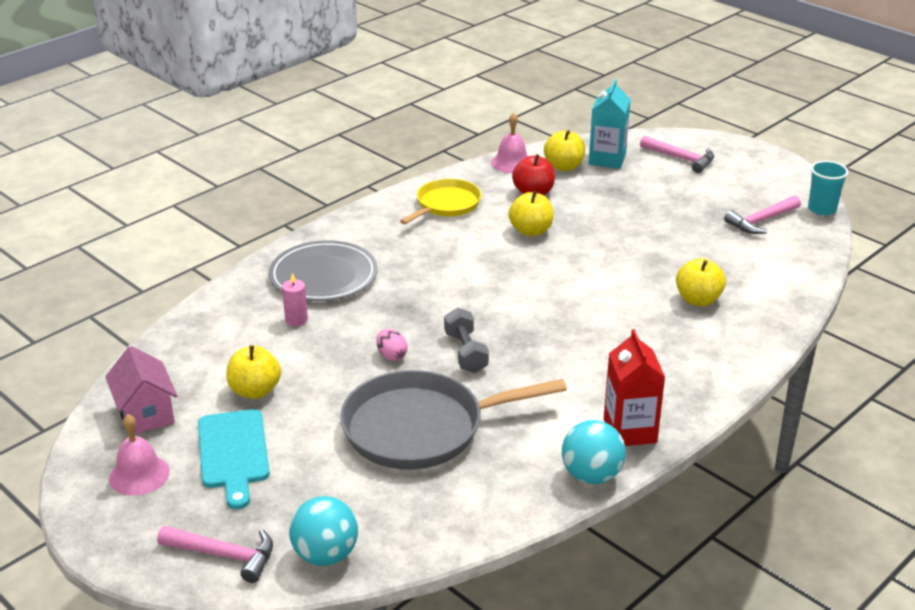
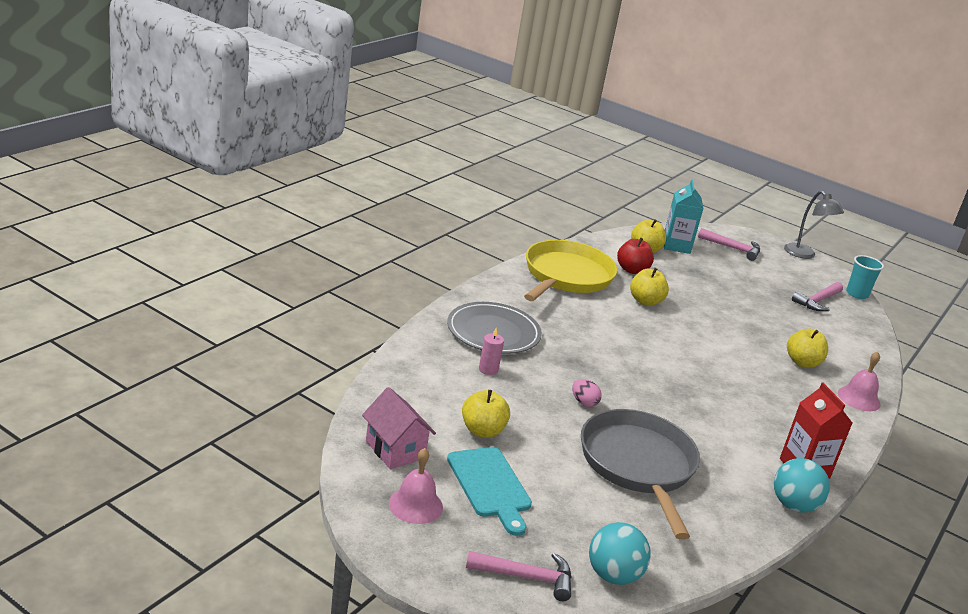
camera: 15 degrees left, 5 degrees down
(420, 428) = (638, 465): grey pan -> grey pan turned 105 degrees clockwise
(446, 204) = (566, 276): yellow pan -> yellow pan, size x1.67
(466, 352) = (643, 401): grey dumbbell -> none
(512, 163) = (602, 244): pink bell -> pink bell (859, 398)
(775, 161) = (804, 255): none -> grey lamp

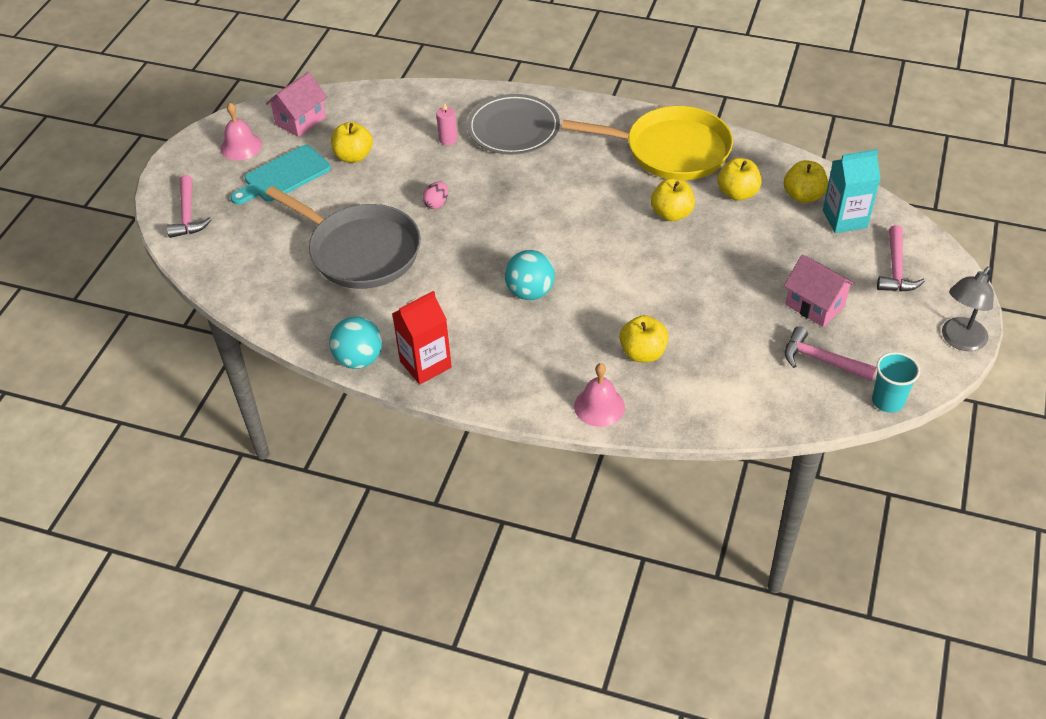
camera: 80 degrees right, 20 degrees up
(613, 575) = (209, 258): turquoise ball -> turquoise ball (530, 292)
(632, 270) = (737, 193): red apple -> yellow apple
(638, 465) = (361, 251): grey pan -> grey pan turned 60 degrees clockwise
(763, 285) = (815, 305): none -> pink house

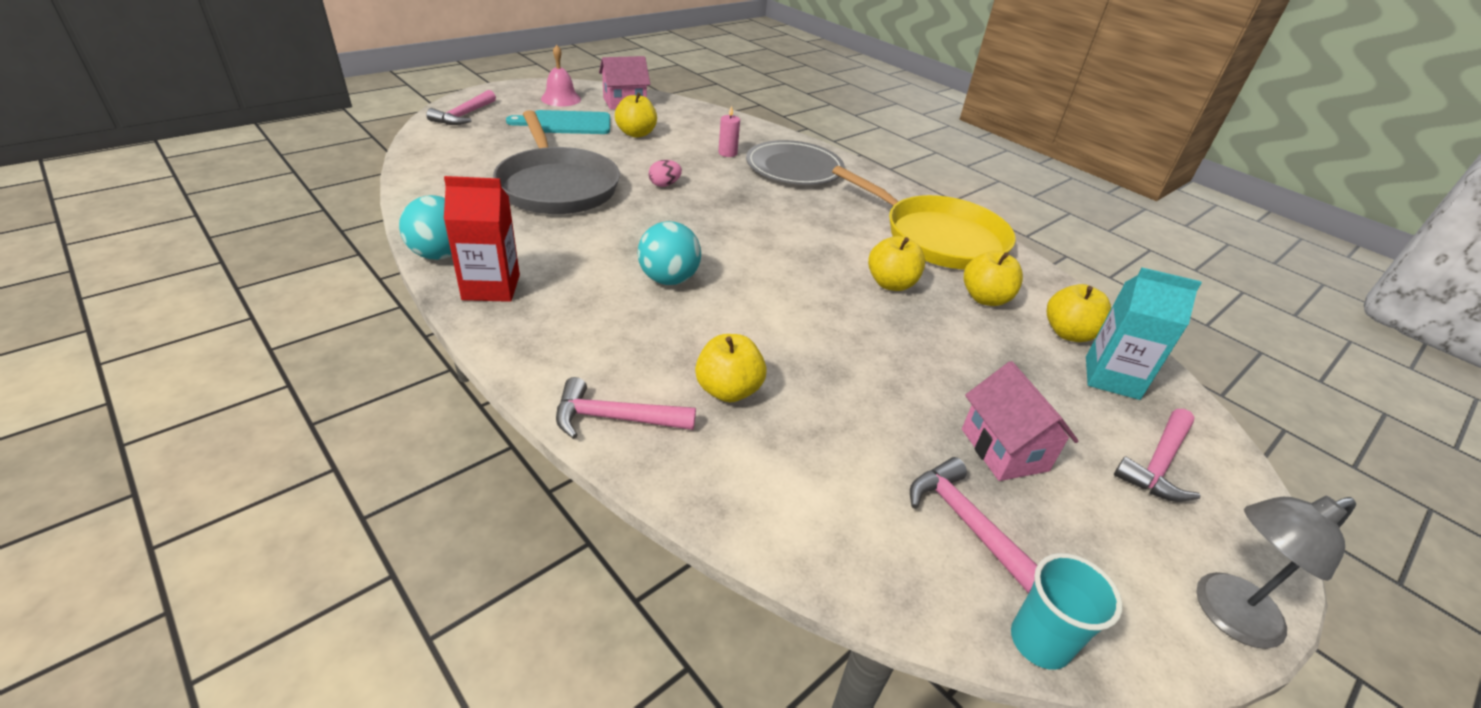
camera: 25 degrees right, 10 degrees down
(599, 406) = (615, 418): pink bell -> pink hammer

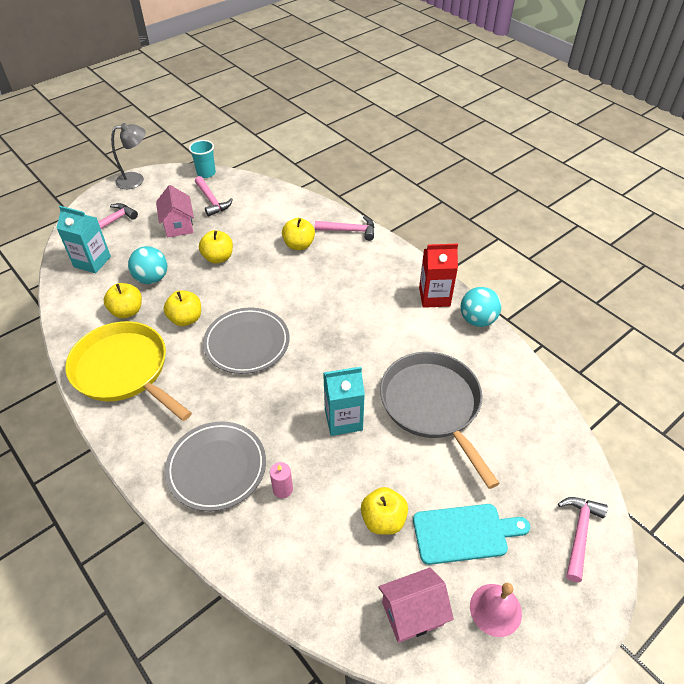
camera: 175 degrees left, 10 degrees up
(664, 185) = (343, 419): pink egg -> turquoise carton
(669, 279) = (332, 311): turquoise ball -> turquoise ball (152, 278)
(791, 252) = (247, 343): none -> grey plate
(1068, 333) = (92, 288): yellow apple -> yellow apple (218, 258)

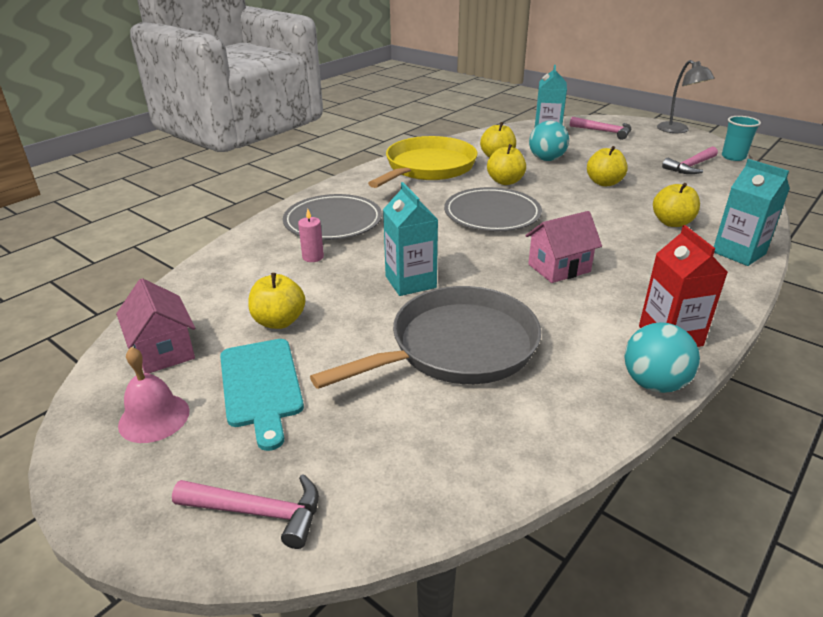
camera: 80 degrees right, 15 degrees down
(178, 225) = (632, 158): pink house -> pink house (559, 268)
(349, 231) = (738, 253): pink hammer -> turquoise carton

